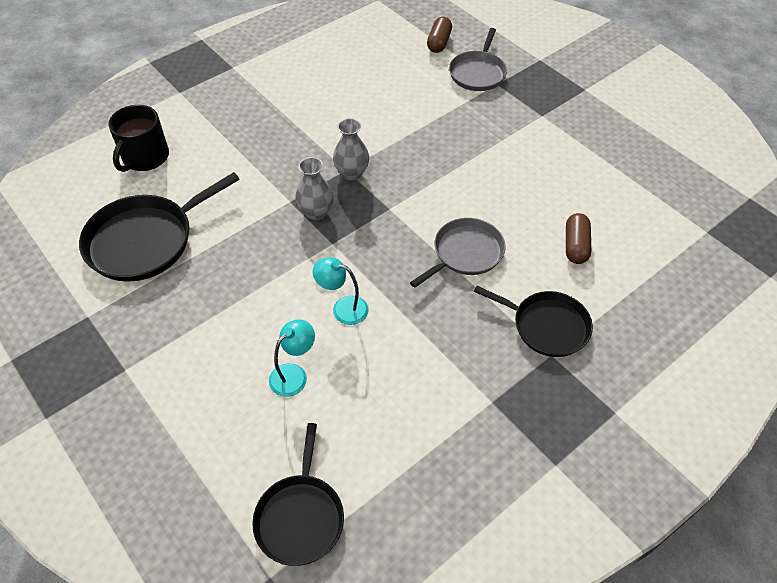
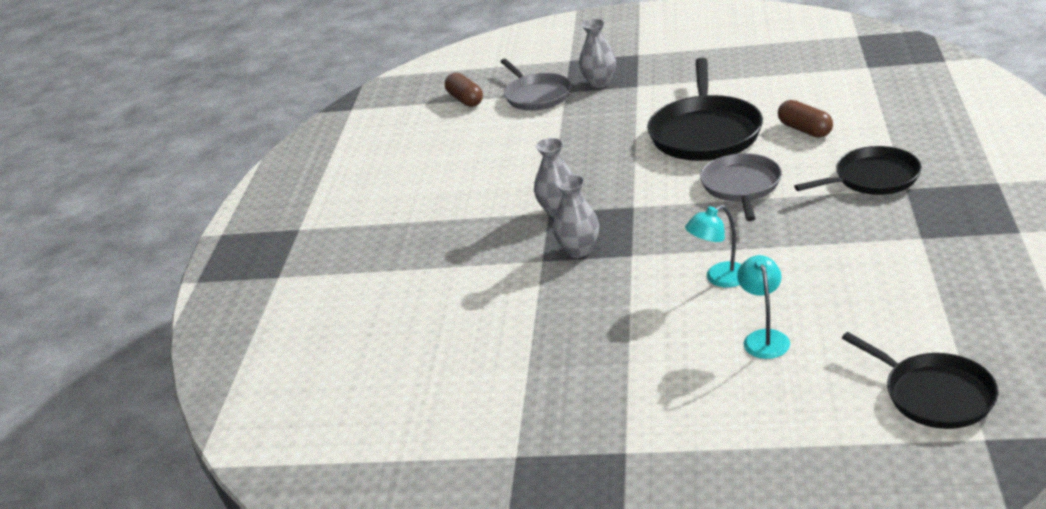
camera: 40 degrees left, 20 degrees down
(145, 157) = (339, 334): black mug -> none
(145, 240) = (463, 376): black pan -> black pan (705, 133)
(526, 94) = (599, 83): none -> grey vase

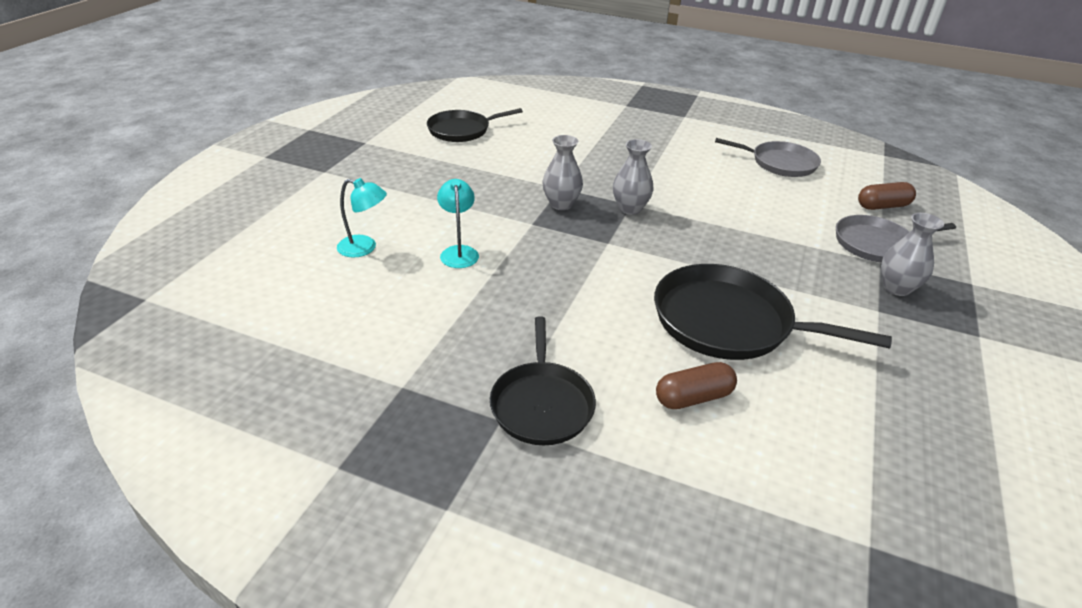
camera: 100 degrees right, 5 degrees up
(741, 186) = (596, 309): grey pan -> grey pan (780, 163)
(934, 395) = (211, 297): black pan -> black pan (462, 130)

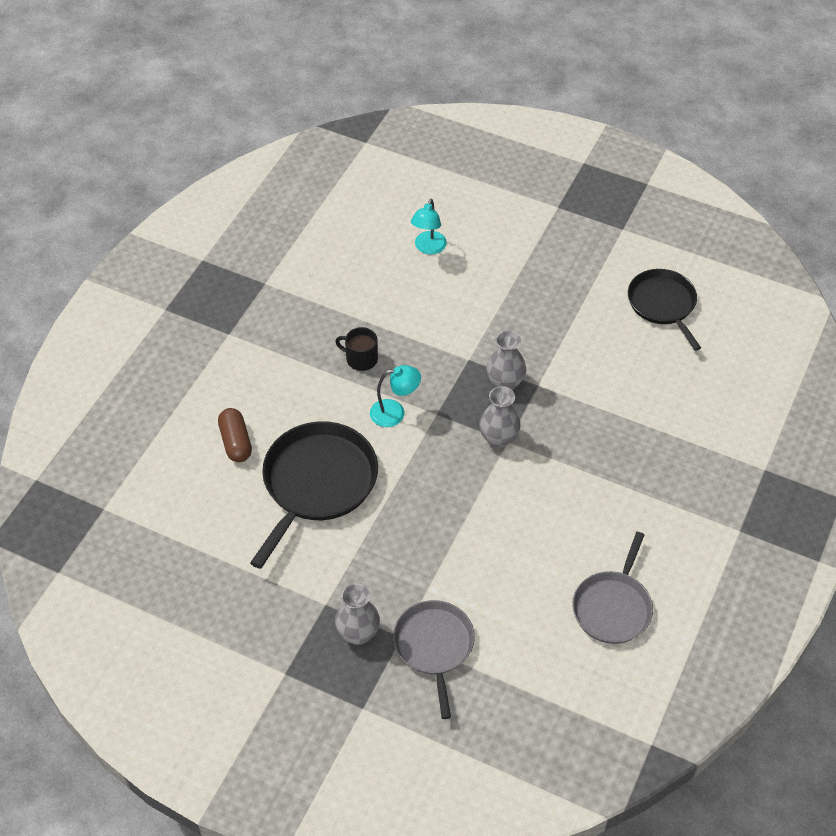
camera: 95 degrees right, 15 degrees up
(459, 252) = (422, 308): turquoise lamp -> turquoise lamp (395, 413)
(538, 294) = (361, 359): none -> black mug
(542, 404) = (240, 355): black pan -> none
(882, 206) = (513, 685): brown capsule -> none

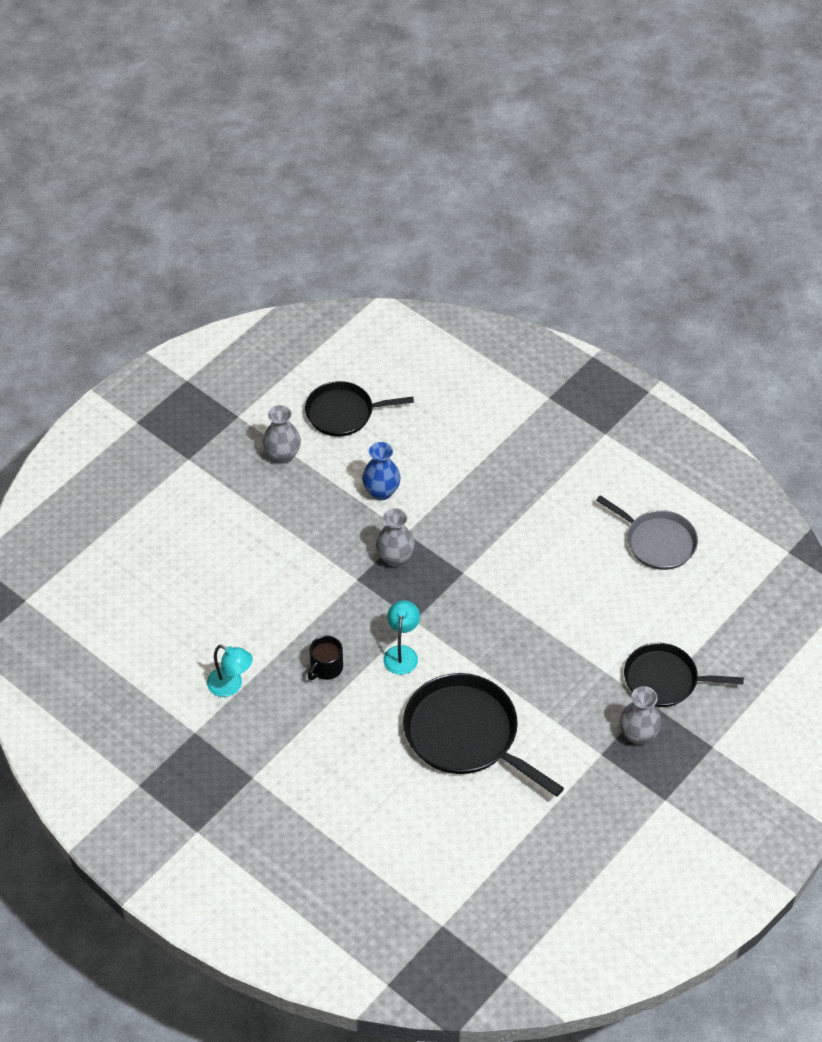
camera: 75 degrees left, 0 degrees up
(236, 442) = (395, 794): brown capsule -> none
(428, 248) = (201, 579): turquoise lamp -> turquoise lamp (231, 686)
(434, 646) = (665, 680): grey pan -> black pan
(498, 439) = (458, 578): grey vase -> grey vase (282, 455)
(580, 355) = (381, 491): none -> blue vase

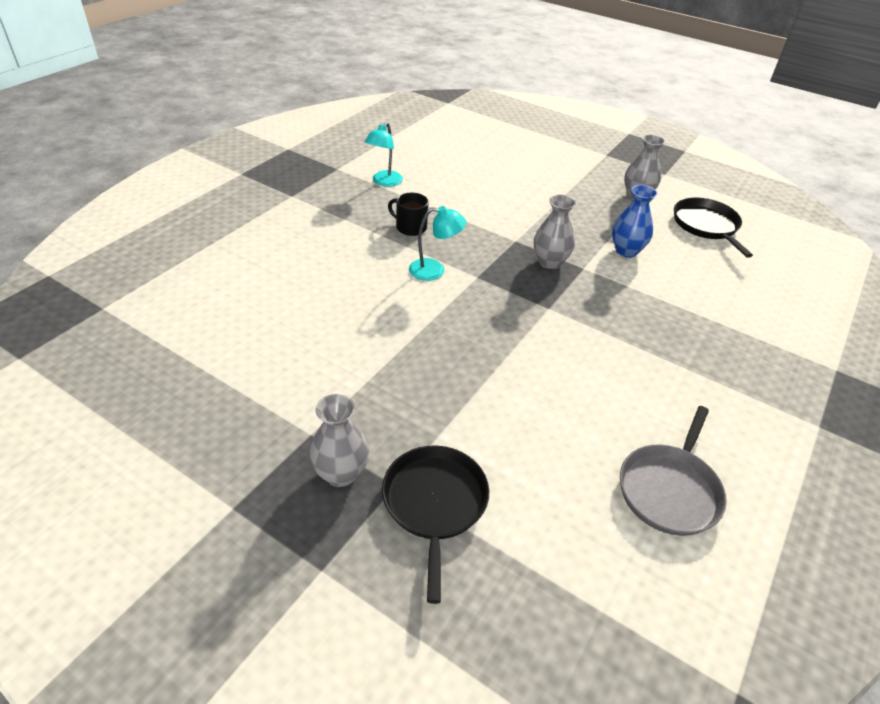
camera: 80 degrees right, 10 degrees down
(466, 734) = (338, 317): black pan -> none

